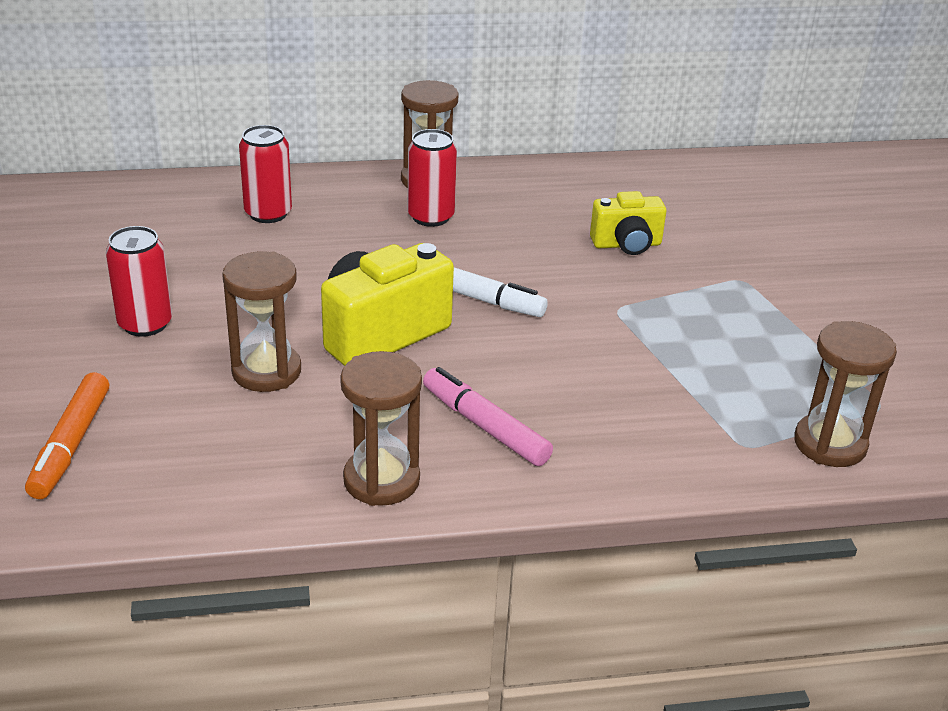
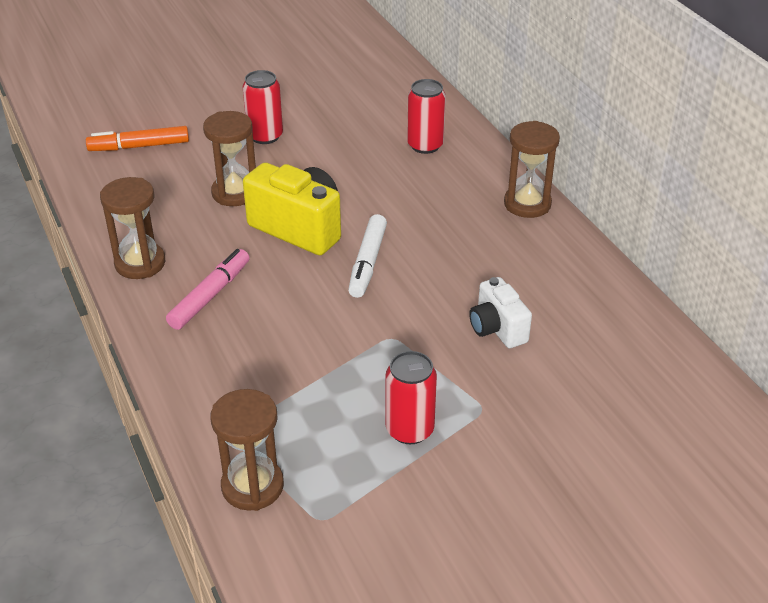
camera: 75 degrees right, 5 degrees up
(430, 217) = (471, 217): red can -> red can (409, 429)
(626, 245) = (497, 329): yellow camera -> white camera

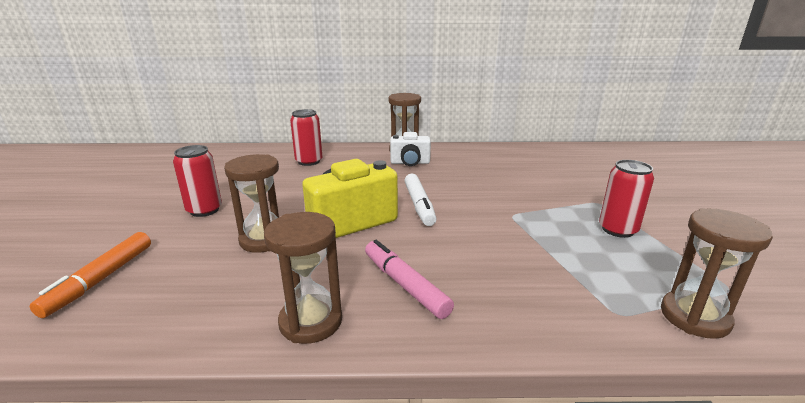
camera: 65 degrees left, 15 degrees down
(368, 262) = (419, 205): white marker -> white marker turned 45 degrees clockwise
(497, 329) = (519, 182): white camera -> white camera (410, 163)

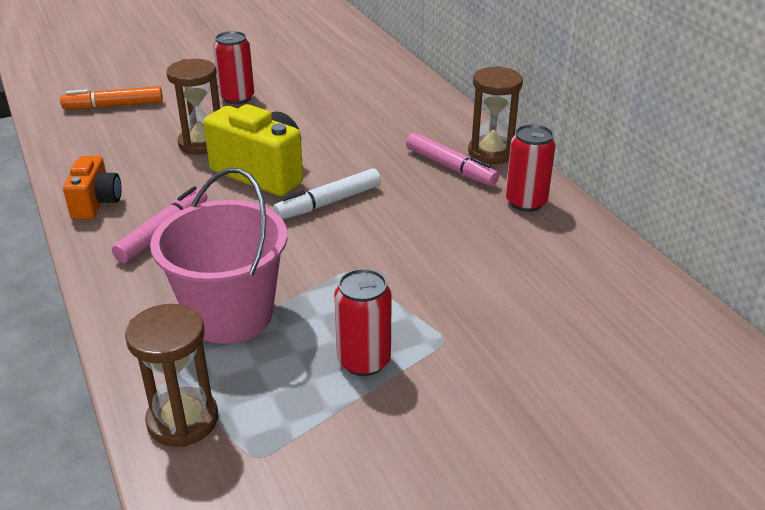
camera: 65 degrees right, 10 degrees up
(309, 161) = (391, 105): red can -> red can (526, 202)
(311, 321) = (96, 203): brown hourglass -> orange camera
(410, 163) = (450, 167): white camera -> pink marker
(552, 271) = (230, 315): none -> pink bucket

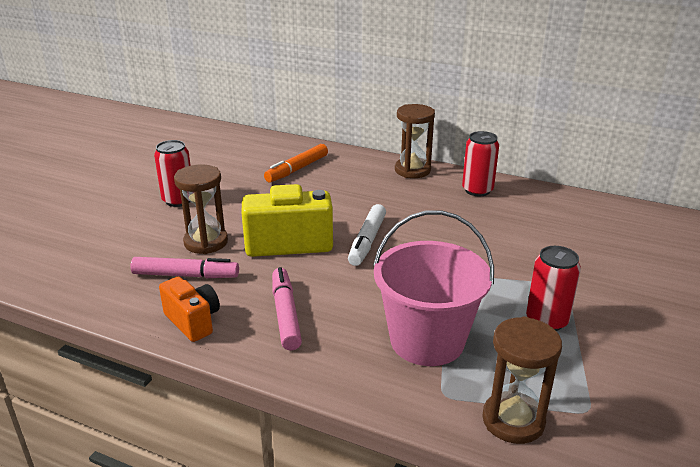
camera: 40 degrees left, 5 degrees down
(114, 106) = (76, 245): orange marker -> orange marker (297, 169)
(450, 167) = (404, 188): pink marker -> pink marker (185, 275)

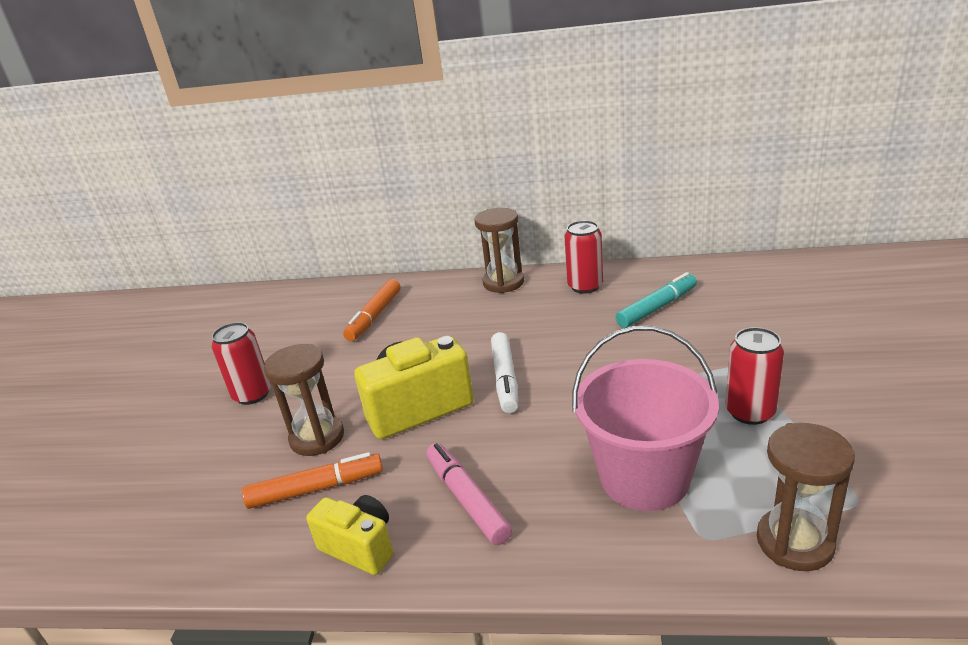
camera: 15 degrees left, 0 degrees up
(185, 275) = (315, 489): pink marker -> orange marker
(193, 321) = (360, 547): orange camera -> yellow camera
(526, 222) = (656, 308): none -> turquoise marker

